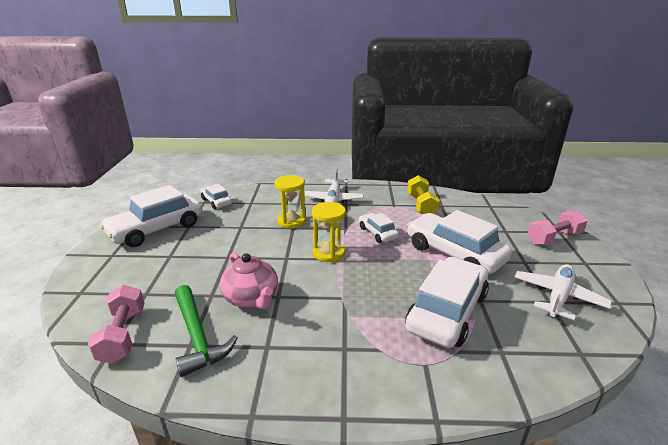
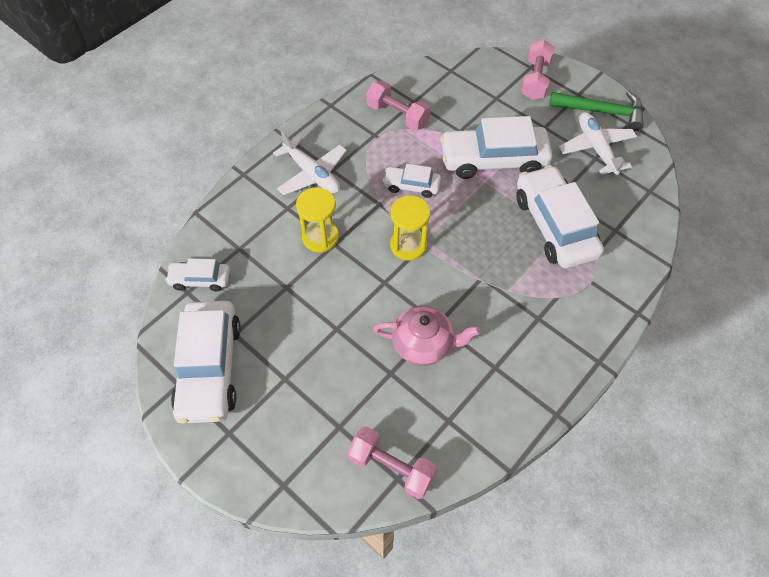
camera: 50 degrees left, 30 degrees up
(197, 336) = (442, 410): green hammer -> green hammer (602, 112)
(421, 205) = (398, 115): yellow dumbbell -> pink dumbbell

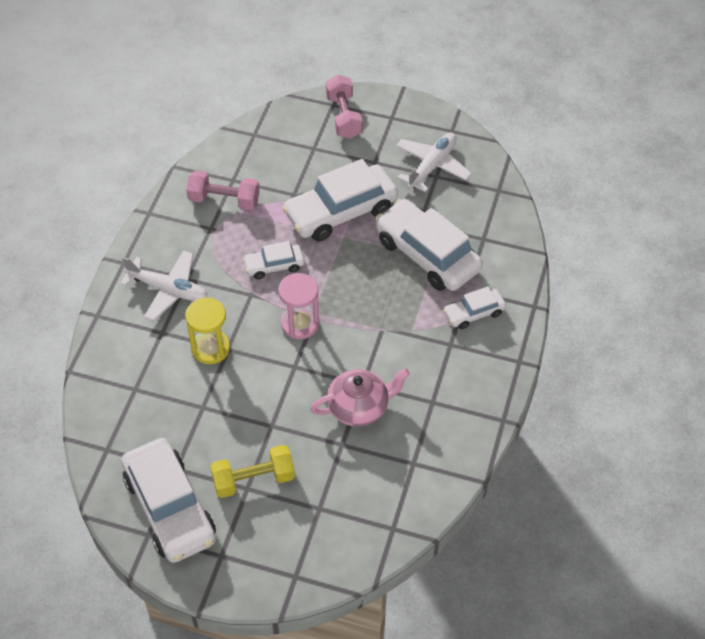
camera: 25 degrees left, 5 degrees down
(200, 279) = (113, 433): white car -> white car (474, 313)
(295, 372) = (253, 479): none -> yellow dumbbell
(391, 467) = (383, 522): pink dumbbell -> none
(408, 245) = (300, 324): yellow hourglass -> pink hourglass
(596, 148) = (432, 166): white plane -> white plane turned 75 degrees clockwise
(602, 112) = (422, 128): green hammer -> none

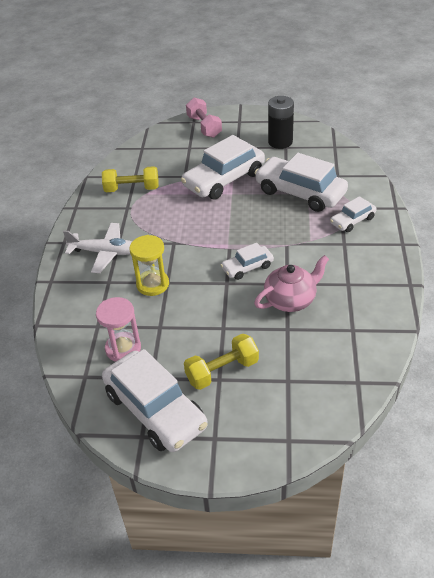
camera: 10 degrees left, 10 degrees down
(224, 200) = (132, 189): pink dumbbell -> yellow dumbbell
(274, 266) = (185, 221): white car -> white car (247, 267)
(300, 324) = (220, 254): pink hourglass -> pink hourglass (123, 348)
(432, 166) = (280, 142): white plane -> black battery

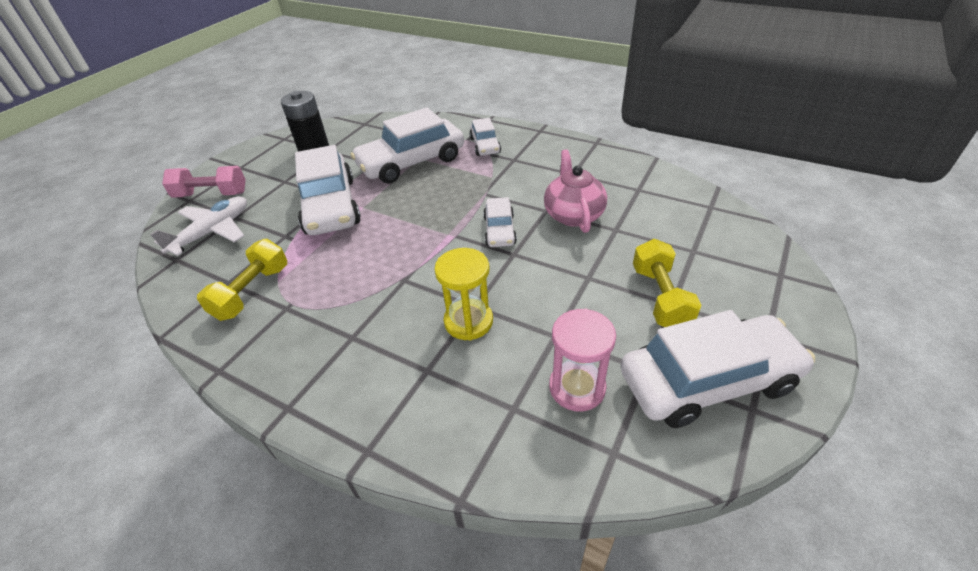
camera: 65 degrees left, 0 degrees up
(105, 252) = (361, 357): white plane -> white plane (213, 232)

